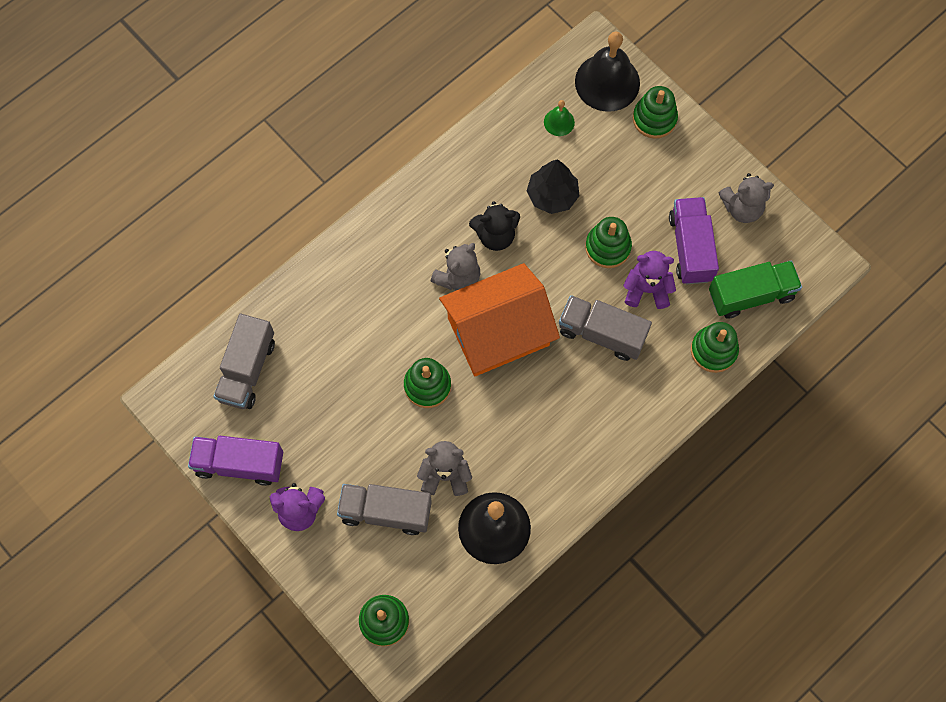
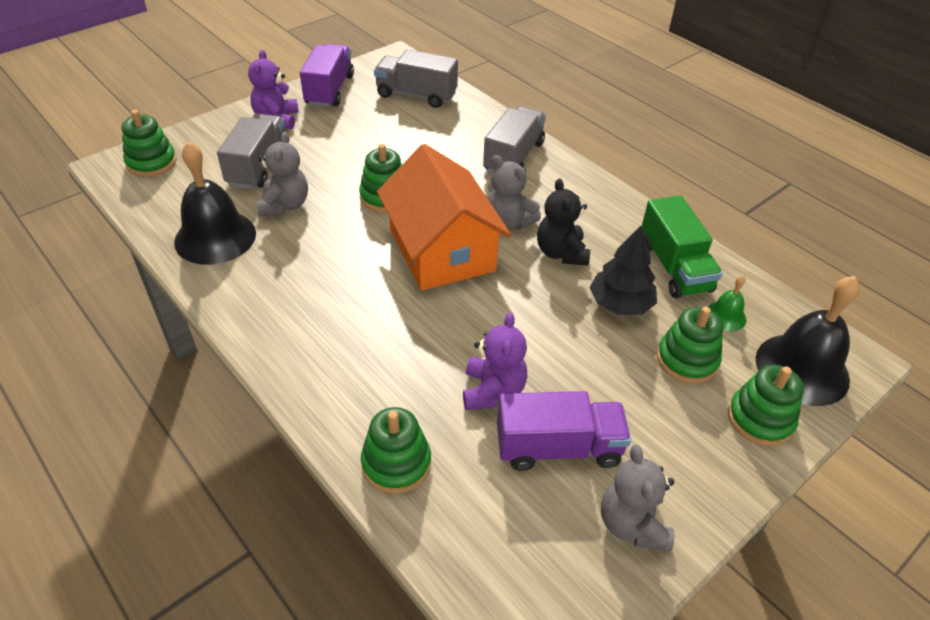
camera: 90 degrees right, 25 degrees down
(602, 334) = (432, 340): grey truck -> grey truck (513, 157)
(608, 247) = (553, 353): green stacking toy -> green stacking toy (687, 360)
(751, 295) = (482, 522): green truck -> green truck (674, 267)

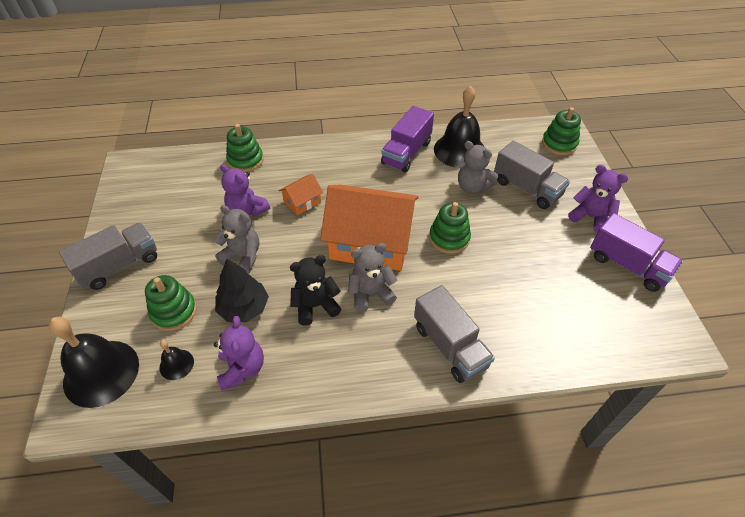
camera: 125 degrees right, 5 degrees up
(416, 95) = (594, 325): grey truck -> grey truck (119, 266)
(429, 342) = (302, 202): none -> orange house
(558, 447) = (192, 217): purple truck -> purple truck (406, 153)
(561, 253) = (315, 306): black teddy bear -> black teddy bear turned 45 degrees counterclockwise
(632, 524) = (131, 220): grey teddy bear -> grey teddy bear (243, 257)
(674, 267) = (242, 368): green truck -> purple teddy bear
(726, 316) = (176, 364): green bell -> black bell
(760, 419) = (106, 316): green stacking toy -> none

